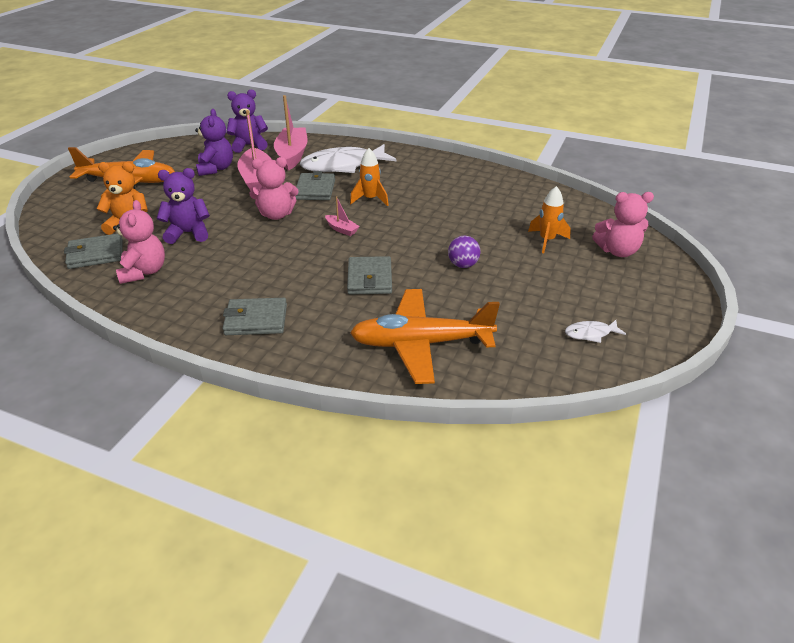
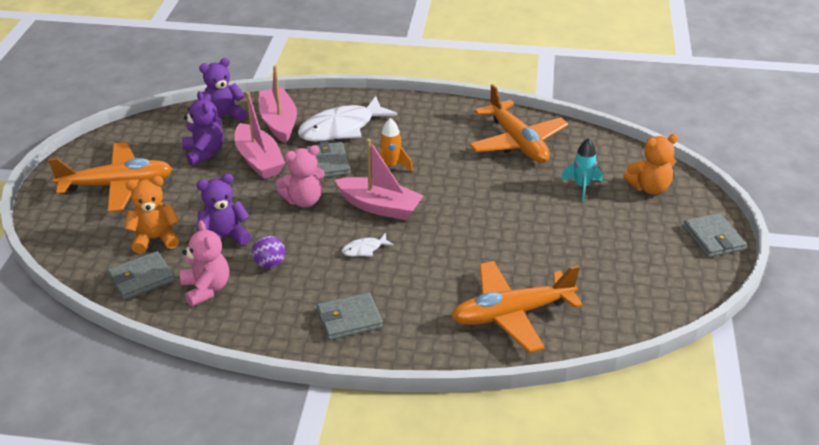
camera: 15 degrees left, 0 degrees up
(341, 229) = (380, 207): pink boat -> pink boat, size x2.16
(369, 278) = (434, 257): grey wallet -> grey wallet (713, 238)
(463, 265) = (515, 227): purple ball -> purple ball (270, 264)
(498, 196) = (517, 142): none -> orange plane
(547, 240) = (582, 186): orange rocket -> turquoise rocket
(590, 334) = (653, 277): white fish -> white fish (364, 249)
(617, 251) = (649, 187): pink teddy bear -> orange teddy bear

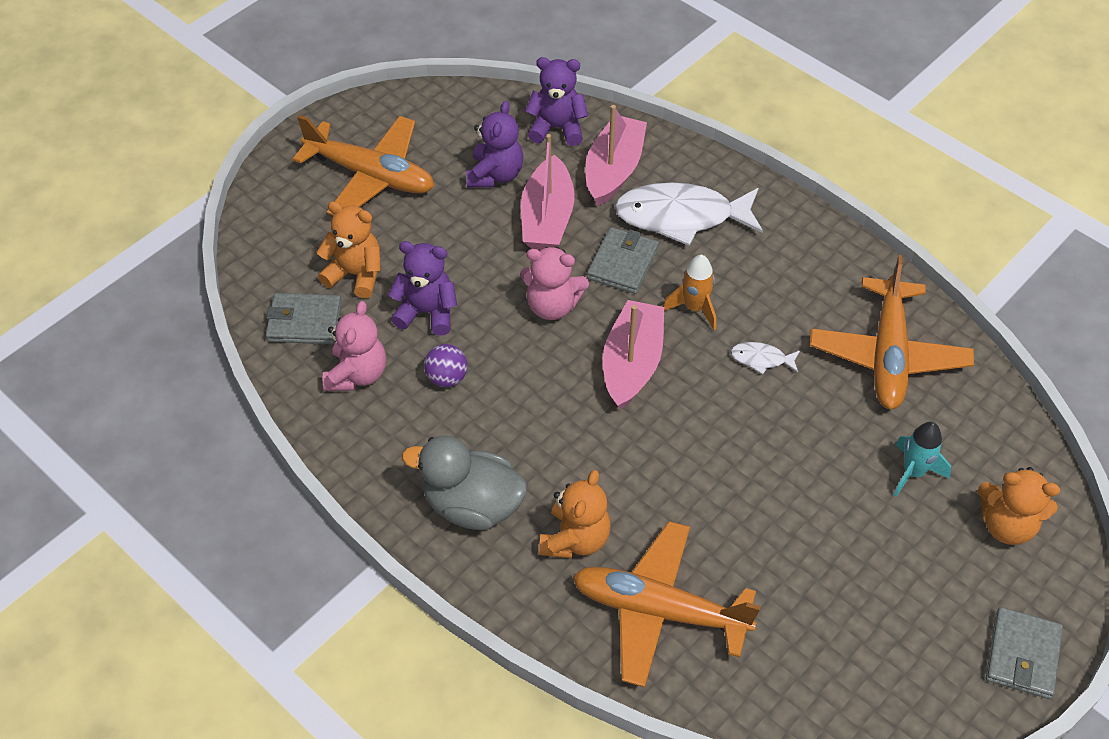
camera: 35 degrees right, 15 degrees up
(349, 319) = (472, 505): grey wallet -> grey duck
(364, 249) = (565, 416): white fish -> white fish (761, 359)
(380, 207) = (632, 363): pink boat -> pink boat turned 135 degrees counterclockwise
(429, 304) = (575, 539): none -> orange teddy bear

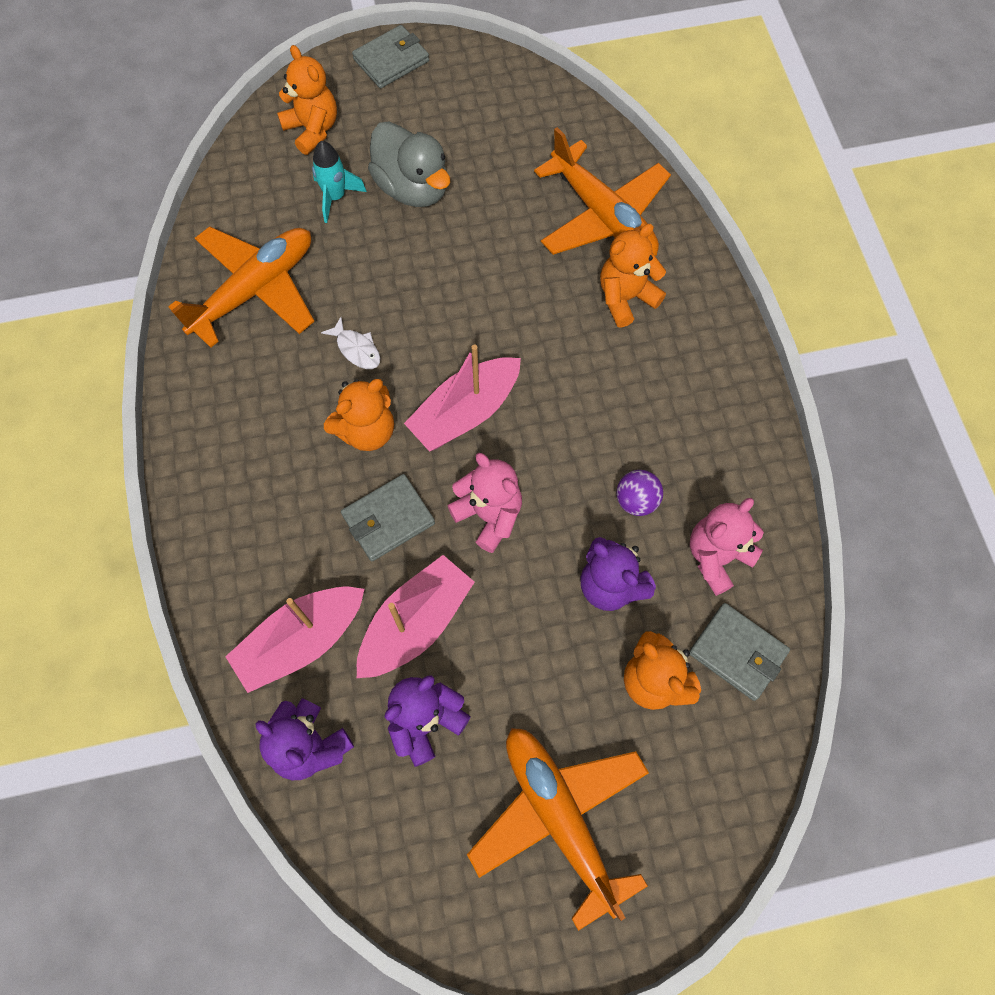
camera: 145 degrees left, 15 degrees up
(472, 505) = (688, 371): grey duck -> grey duck (413, 188)
(681, 217) = (289, 536): white fish -> none
(694, 308) = (366, 431): orange rocket -> orange teddy bear

